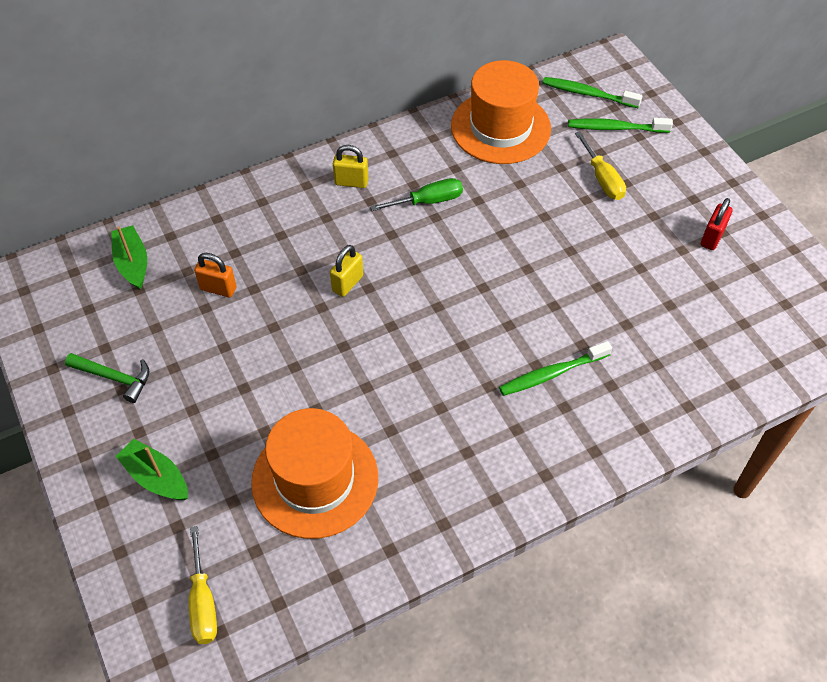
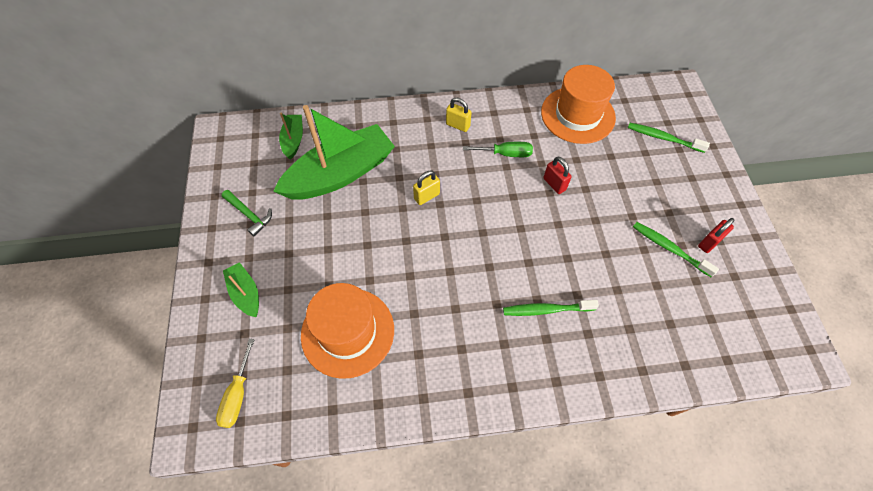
camera: 20 degrees right, 5 degrees up
(218, 288) = (340, 174): orange padlock -> green boat
(504, 221) = (554, 184): none -> red padlock
(588, 94) = (652, 107): green toothbrush -> green toothbrush (670, 249)
(602, 179) = (639, 173): yellow screwdriver -> none

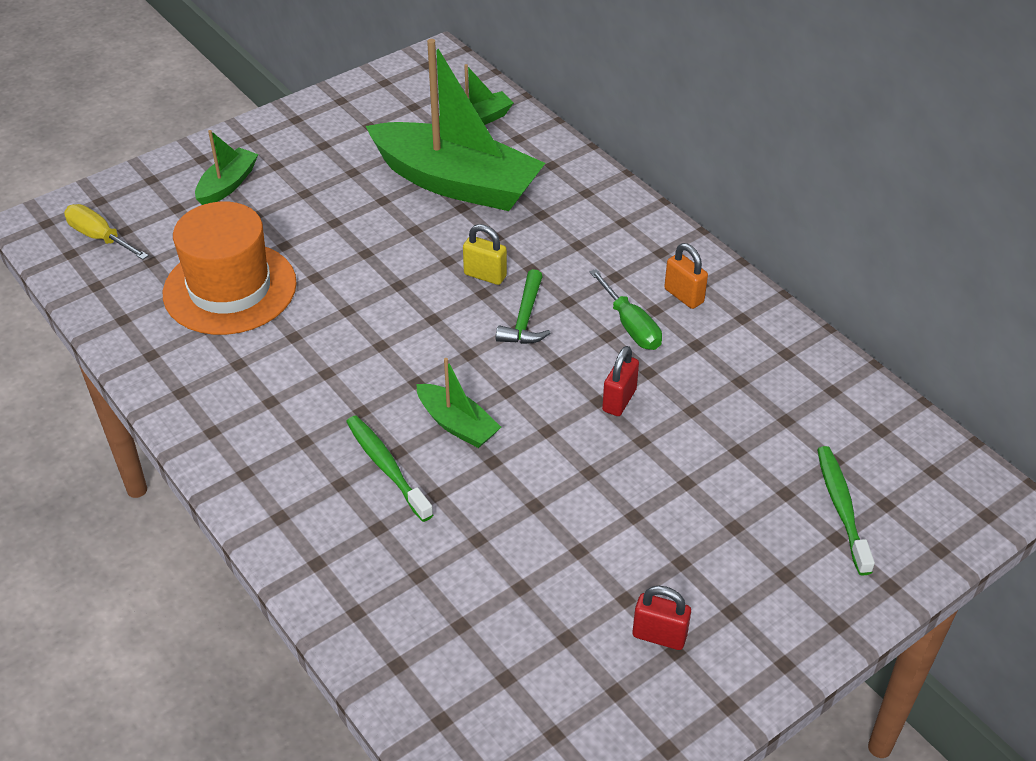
camera: 60 degrees right, 15 degrees down
(237, 395) = (100, 237): yellow screwdriver -> yellow screwdriver turned 60 degrees clockwise
(249, 215) = (335, 138): green hammer -> green hammer (525, 318)
(458, 125) = (639, 256): yellow padlock -> none
(498, 123) = (684, 296): none -> orange padlock
(532, 262) = (457, 424): none -> green boat
(577, 115) = (788, 381): orange hat -> none
(670, 249) = (605, 584): green toothbrush -> none

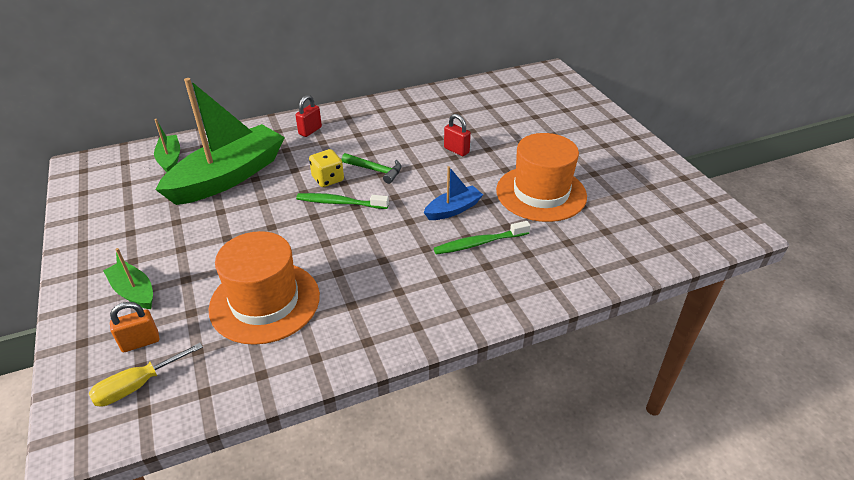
camera: 75 degrees left, 5 degrees down
(457, 424) = (453, 209): green boat -> blue boat
(485, 275) = (328, 179): yellow padlock -> yellow dice
(536, 527) = (541, 193): none -> orange hat
(630, 326) = (401, 136): green screwdriver -> none
(659, 636) = (618, 167): red padlock -> red padlock (310, 131)
(684, 296) = (386, 116): orange padlock -> orange padlock (140, 342)
(841, 508) = (548, 104): green toothbrush -> green toothbrush (340, 203)

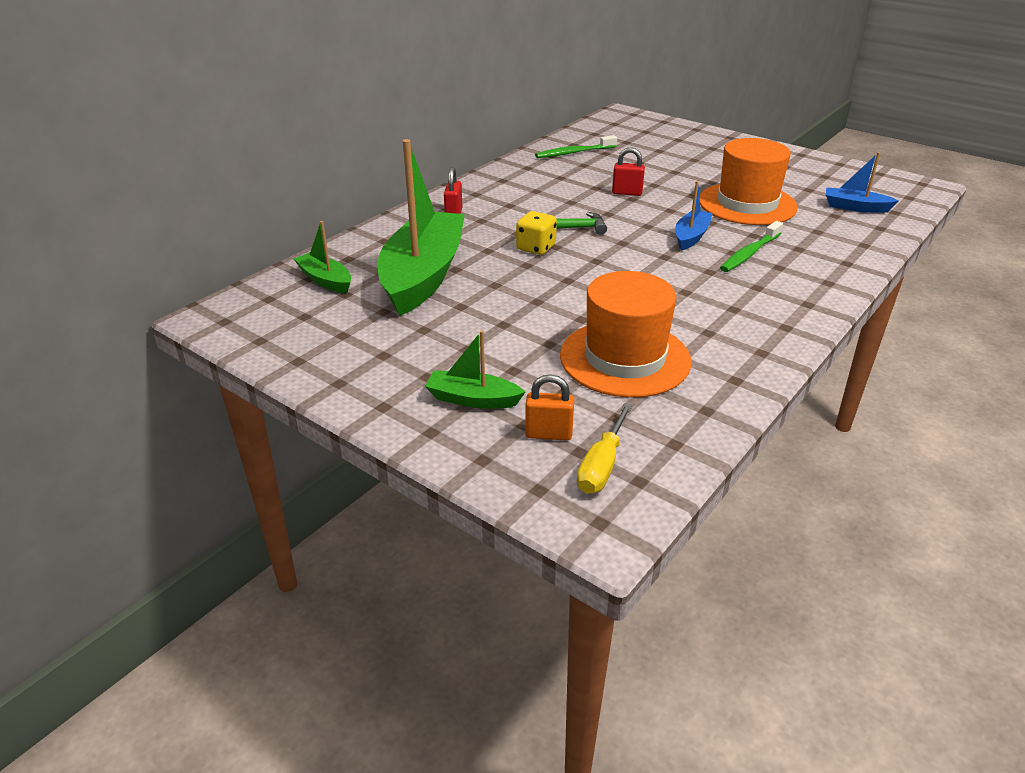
camera: 30 degrees left, 5 degrees down
(140, 342) = (548, 434): orange padlock -> orange padlock turned 60 degrees clockwise
(340, 203) = (578, 262): green toothbrush -> green toothbrush (574, 153)
(636, 229) = (855, 207): none -> blue boat

